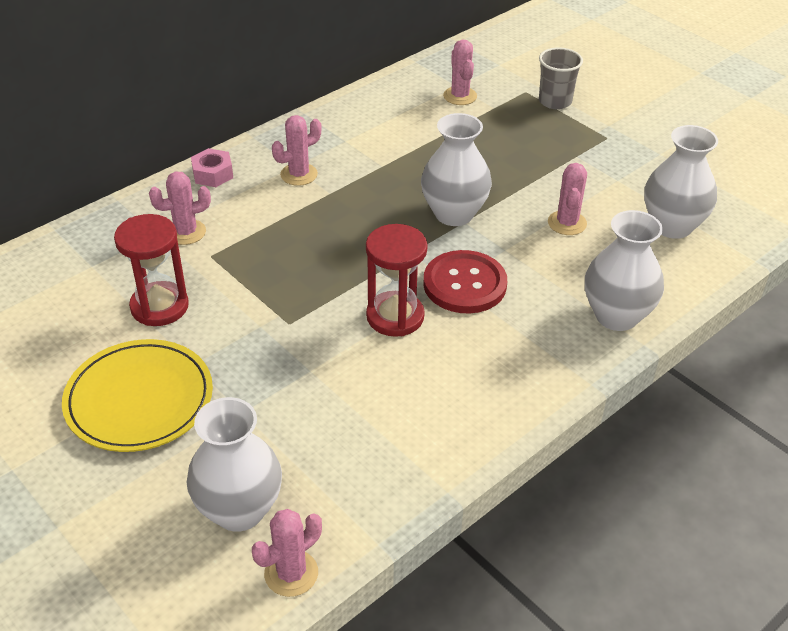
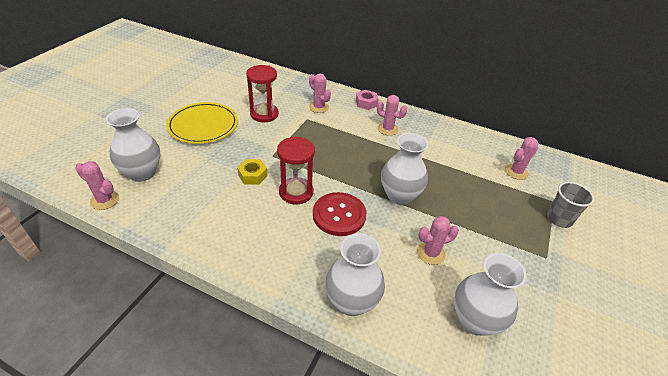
camera: 65 degrees right, 0 degrees up
(328, 358) = (252, 175): none -> yellow nut

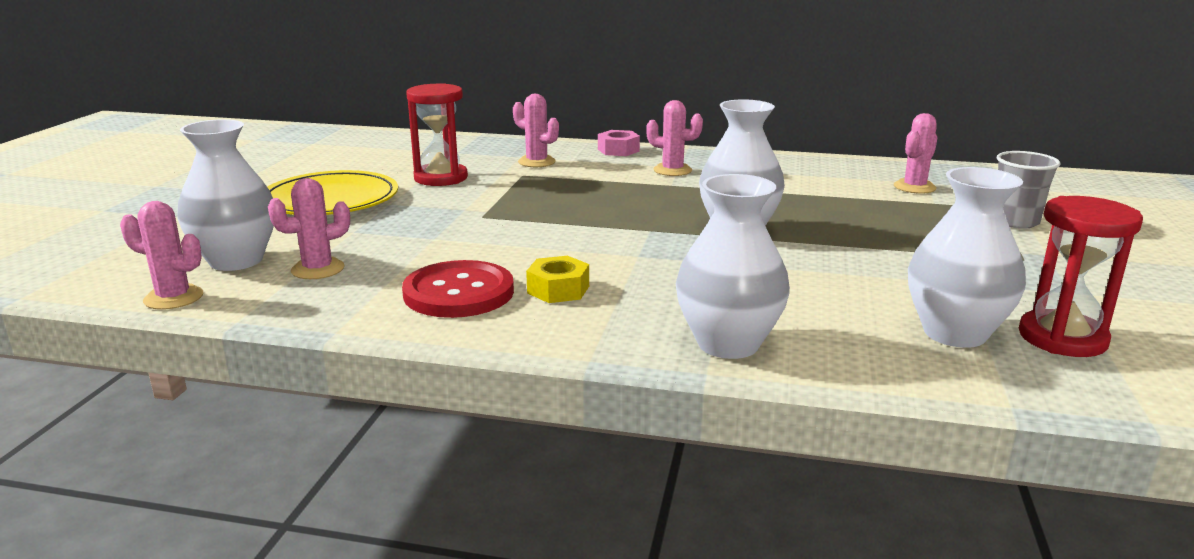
camera: 10 degrees left, 20 degrees down
(252, 175) = (458, 239): yellow nut -> yellow nut (558, 289)
(296, 192) = (550, 247): red hourglass -> red hourglass (1062, 338)
(339, 215) = (644, 260): red button -> red button (459, 293)
(431, 253) = (832, 278): pink cactus -> pink cactus (318, 269)

